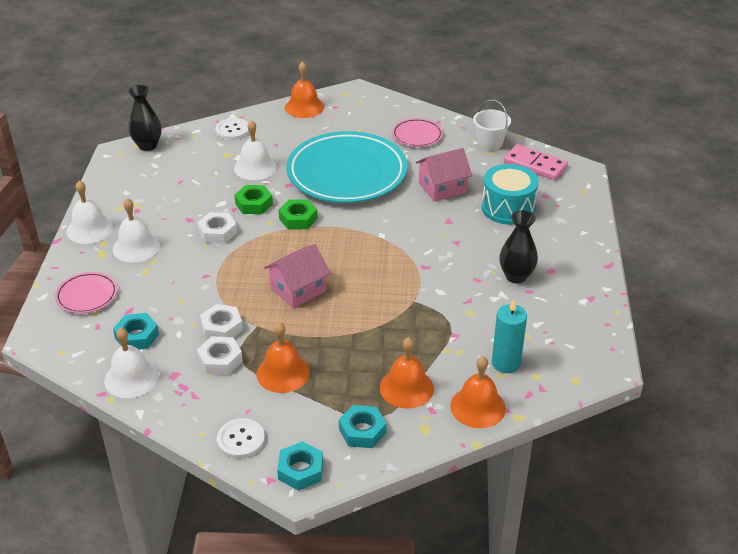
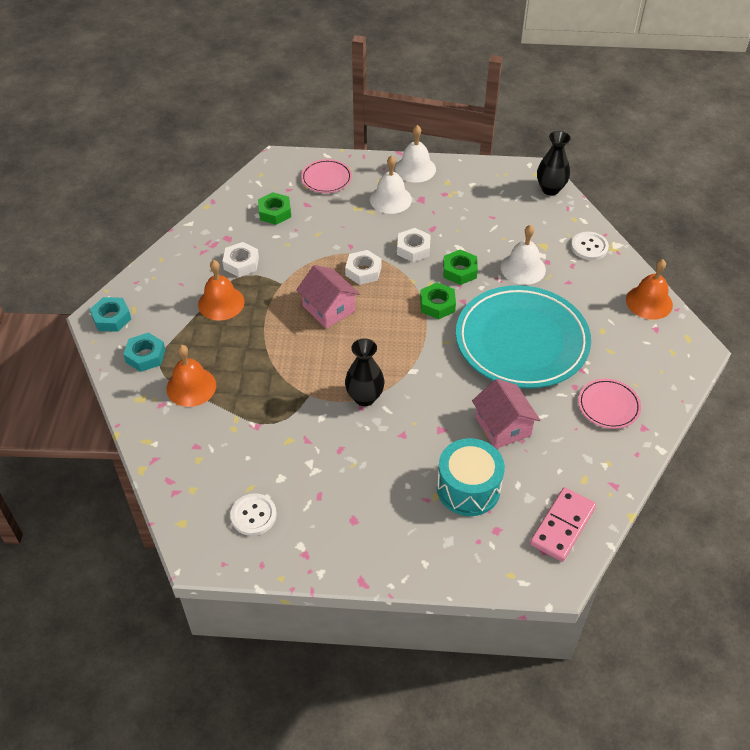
camera: 90 degrees right, 10 degrees up
(131, 378) = (227, 214): white bell -> none
(137, 336) = (275, 212): turquoise nut -> green nut
(222, 327) = (281, 261): white nut -> white nut (363, 271)
(241, 439) = (150, 281): white button -> white button (253, 515)
(477, 407) = (159, 438): orange bell -> none
(489, 143) = (604, 480): white bucket -> none
(506, 363) = (213, 465): turquoise candle -> none
(516, 276) = (344, 485): black vase -> black vase (364, 397)

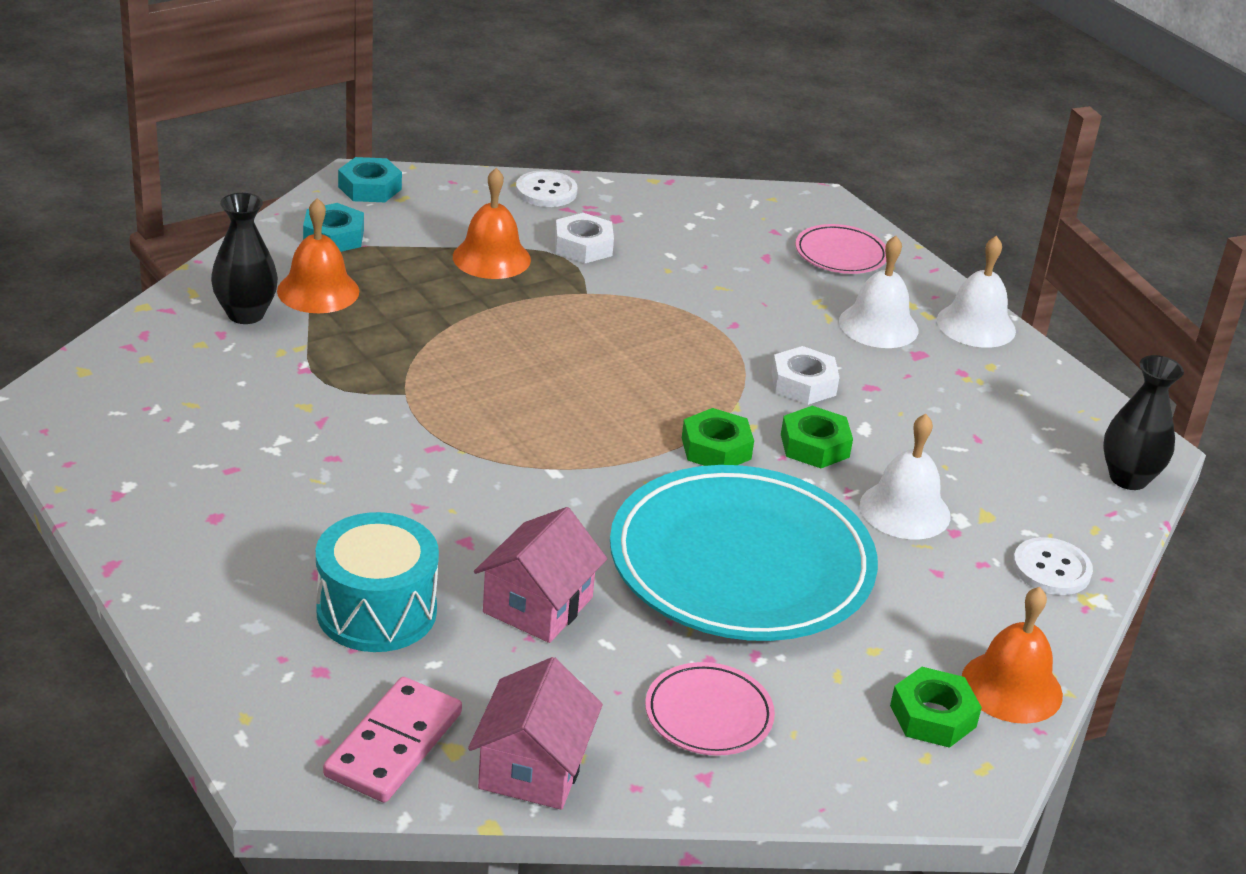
camera: 50 degrees right, 15 degrees down
(253, 515) = (146, 424): white button -> white button (546, 191)
(275, 212) = (714, 237): green nut -> green nut (933, 716)
(329, 309) = (587, 350): pink house -> pink house (533, 767)
(363, 271) = (698, 354): white nut -> none
(364, 397) = (452, 445): black vase -> black vase (245, 314)
(562, 526) = (394, 744): pink domino -> pink domino turned 60 degrees counterclockwise

